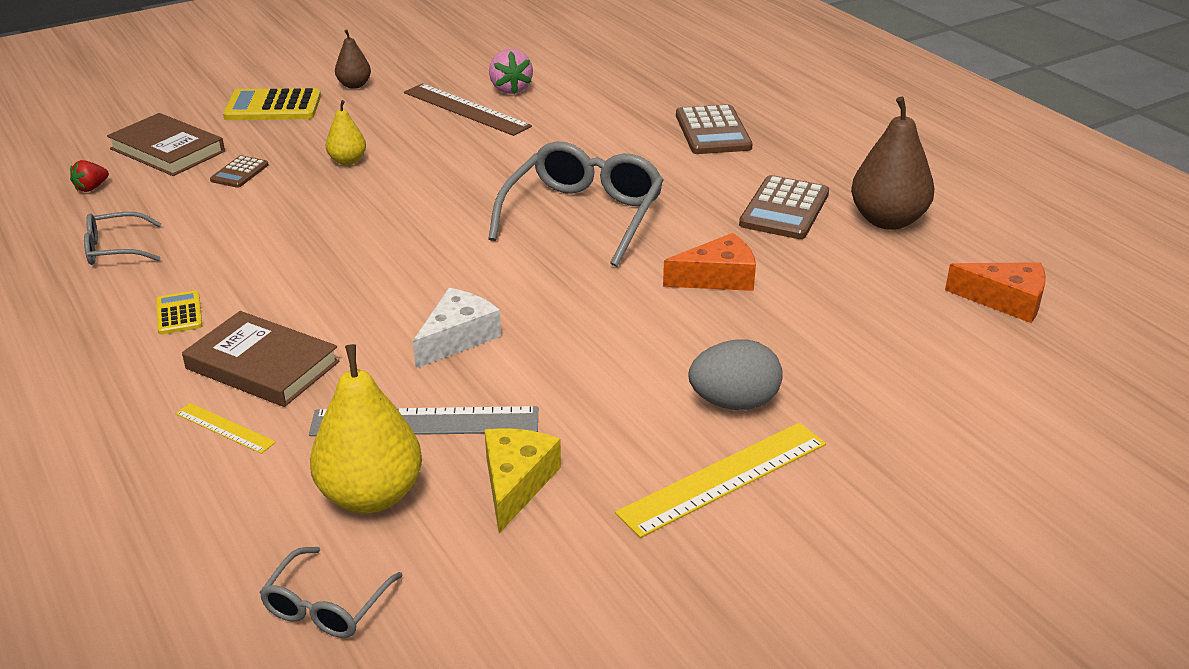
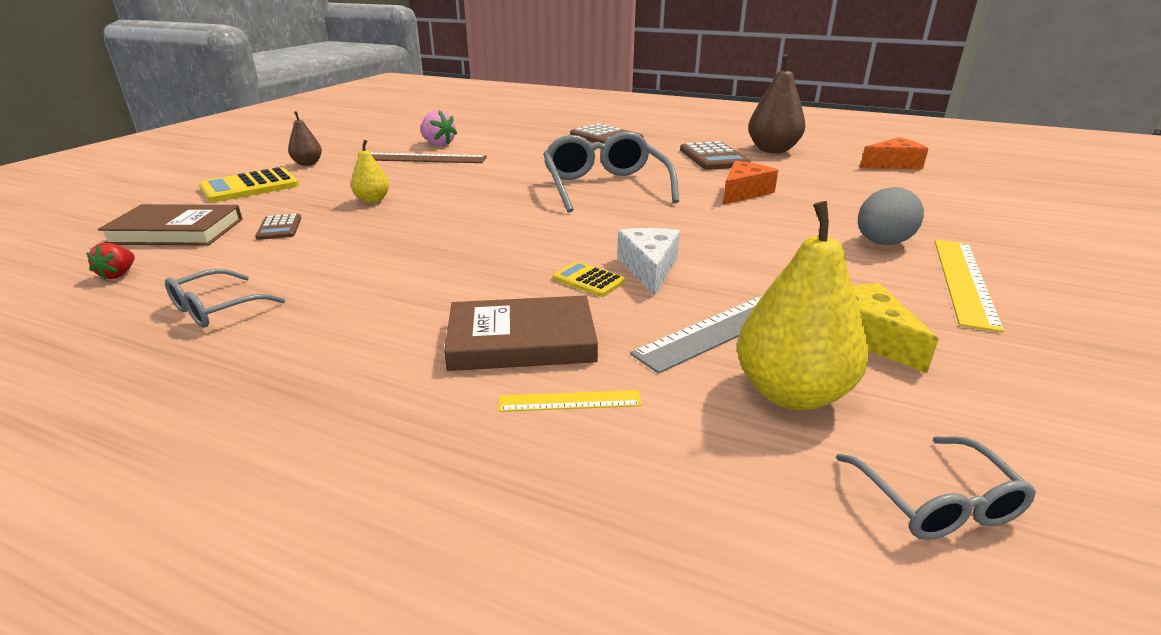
camera: 35 degrees left, 5 degrees down
(179, 313) = (369, 333): yellow calculator -> yellow calculator (588, 280)

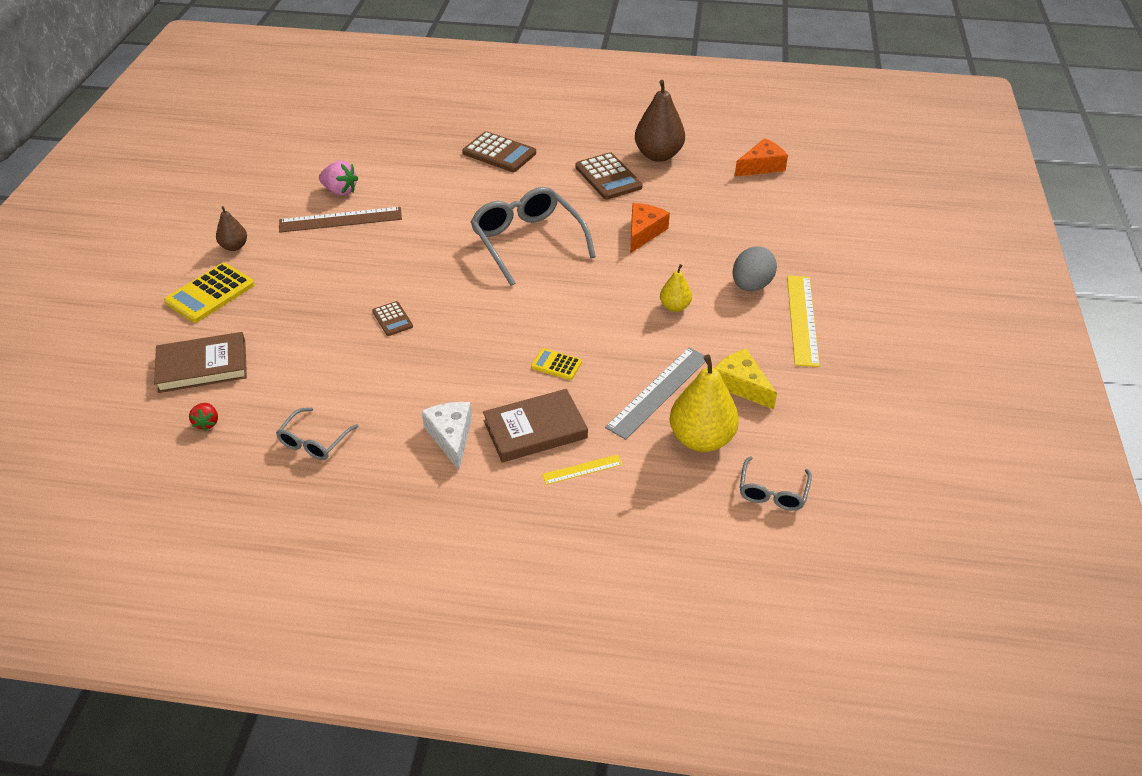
camera: 15 degrees left, 15 degrees up
(279, 228) = (286, 346): brown calculator -> brown calculator (392, 319)
(372, 200) = (337, 295): yellow pear -> yellow pear (674, 307)
(649, 268) = (594, 344): white cheese -> white cheese (451, 437)
(936, 502) = (772, 492): grey glasses -> grey glasses turned 45 degrees clockwise

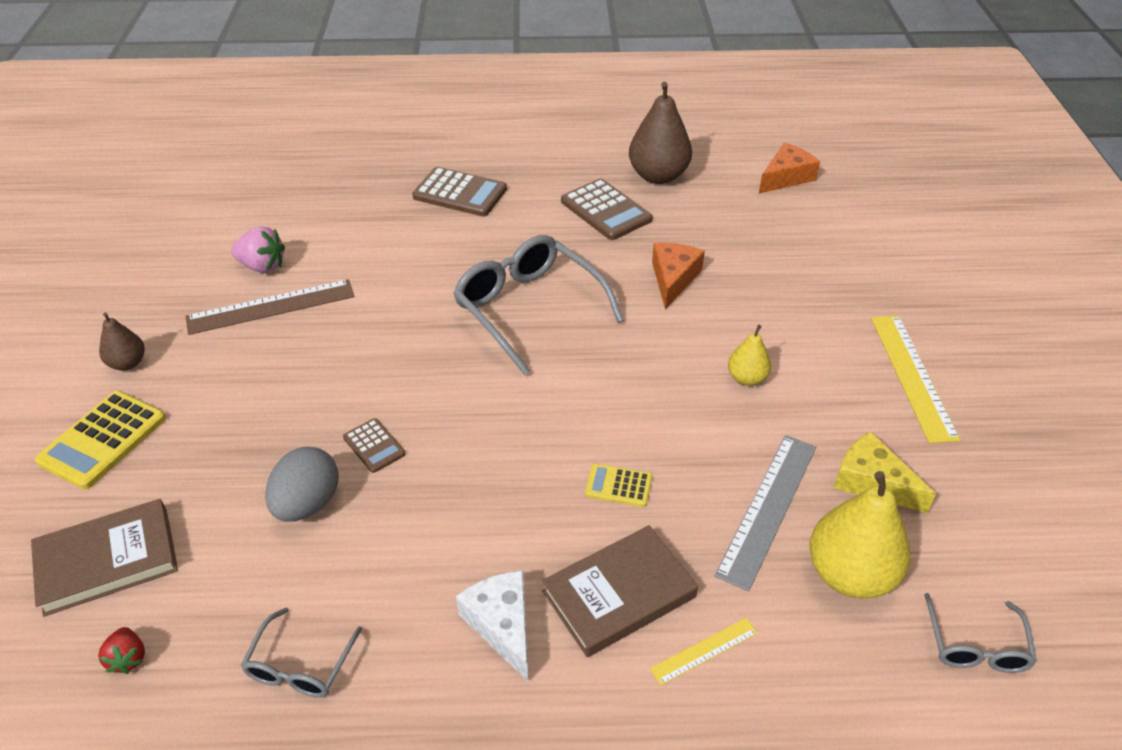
camera: 10 degrees left, 0 degrees up
(751, 285) = (831, 336): grey egg -> grey egg (307, 504)

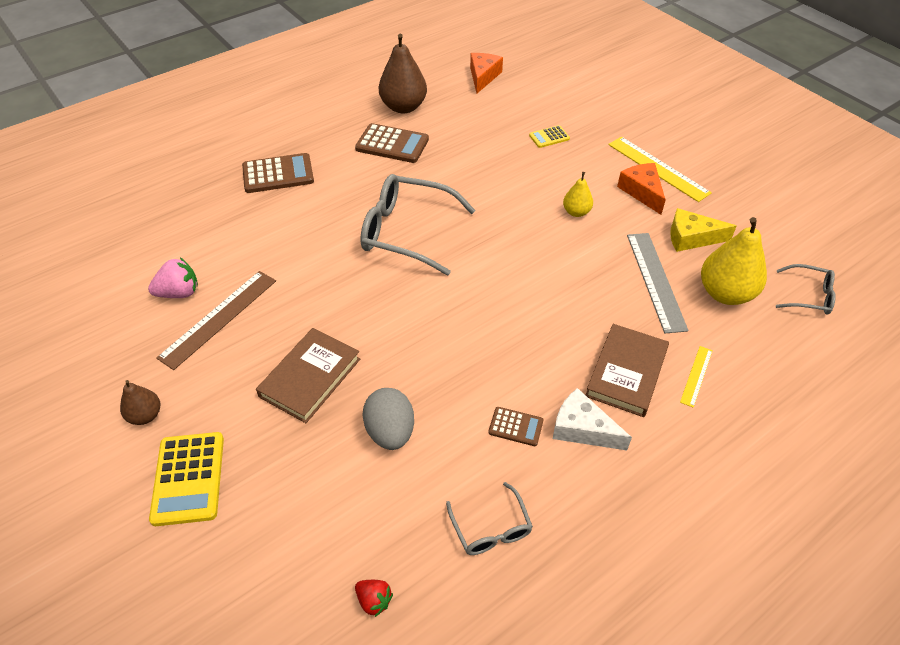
camera: 35 degrees left, 5 degrees up
(107, 560) = (287, 552): brown book -> brown book (310, 377)
(374, 446) = (396, 371): brown calculator -> brown calculator (515, 426)
(618, 486) = (567, 312): yellow calculator -> yellow calculator (549, 137)
(673, 279) = (477, 171): orange cheese -> orange cheese (642, 192)
(975, 645) = (808, 296): grey glasses -> grey glasses turned 45 degrees counterclockwise

